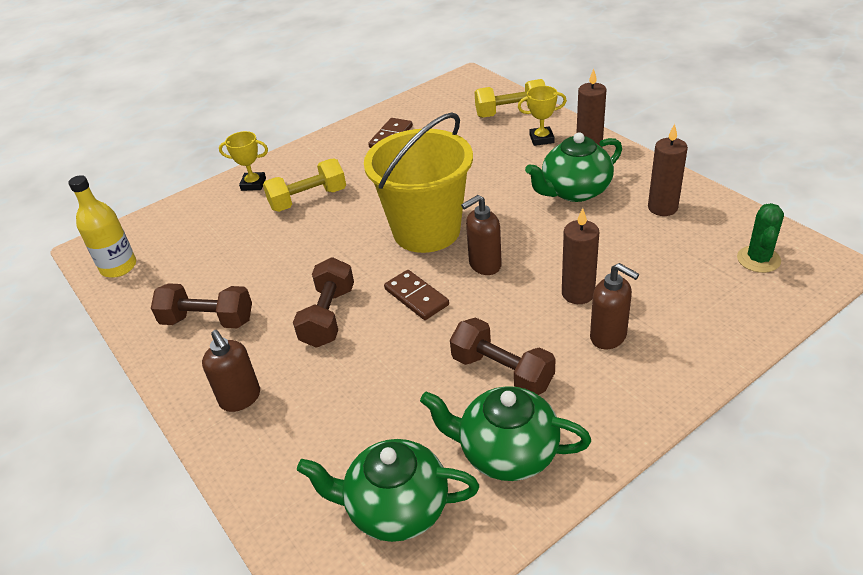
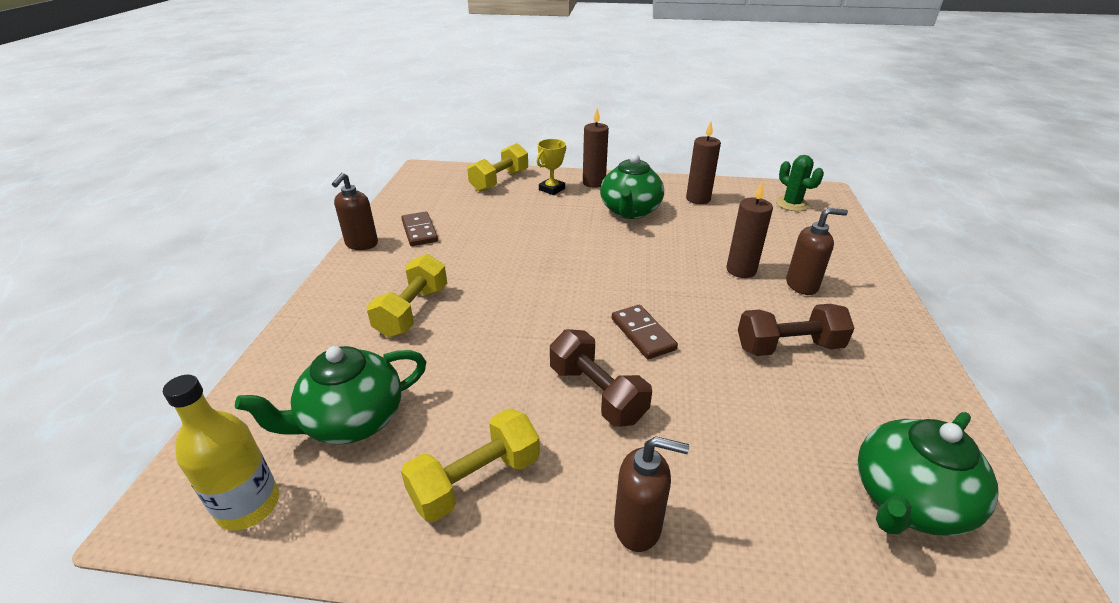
camera: 50 degrees left, 5 degrees down
(208, 320) = (476, 480): brown dumbbell -> yellow dumbbell
(253, 184) = (323, 326): yellow trophy -> none
(416, 297) = (642, 334): brown domino -> brown domino turned 60 degrees clockwise
(426, 231) = (568, 283): yellow bucket -> none
(484, 265) = (652, 284): brown soap dispenser -> brown soap dispenser (361, 244)
(506, 452) = (886, 397): green teapot -> green teapot (352, 420)

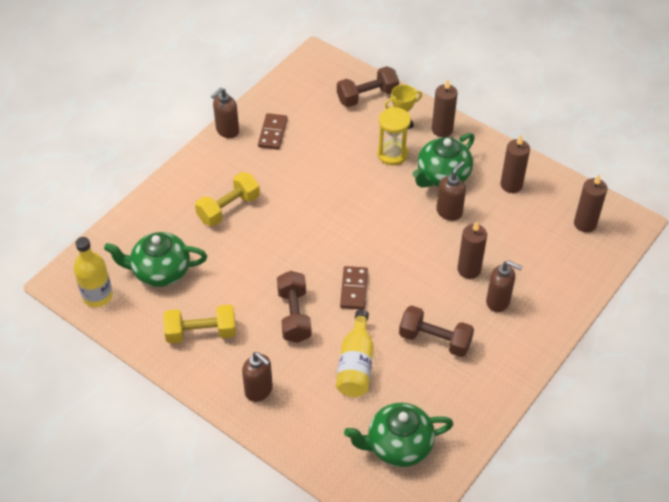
camera: 30 degrees right, 15 degrees up
(499, 181) = (367, 96): yellow dumbbell -> brown dumbbell
(565, 210) = (392, 154): none -> yellow hourglass
(667, 233) = (449, 212): none -> brown soap dispenser
(734, 417) = (356, 364): none -> yellow bottle
(792, 204) = (585, 224): green cactus -> brown candle

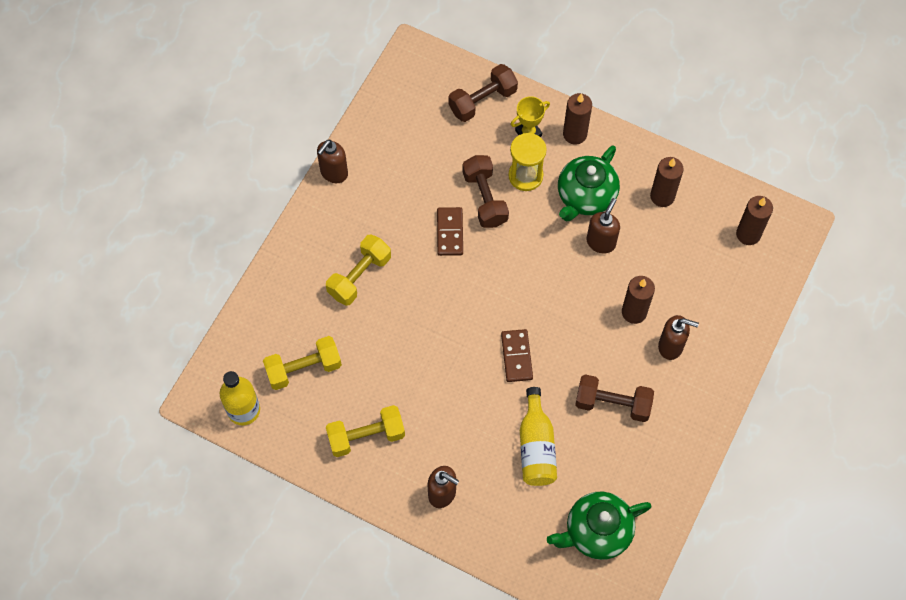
camera: 10 degrees left, 15 degrees up
(160, 271) = (304, 369): green teapot -> yellow dumbbell
(273, 133) = (386, 168): brown domino -> brown domino (450, 232)
(294, 315) = (460, 399): brown dumbbell -> brown dumbbell (485, 198)

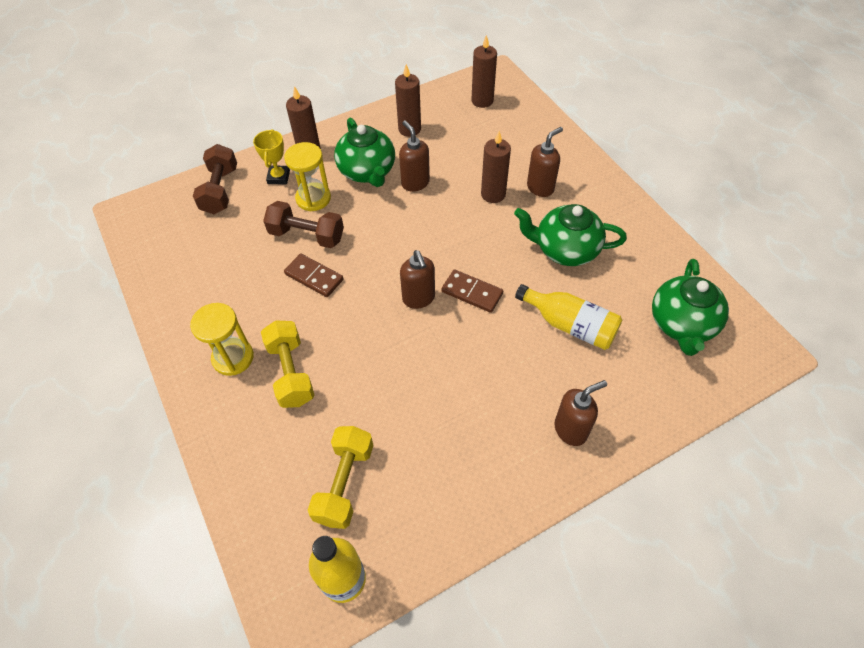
camera: 55 degrees left, 10 degrees down
(334, 173) = (170, 334): brown soap dispenser -> brown soap dispenser (419, 298)
(344, 229) = (233, 358): none -> yellow hourglass
(366, 436) = (463, 465): yellow dumbbell -> none
(612, 403) = (565, 250): brown dumbbell -> green teapot

